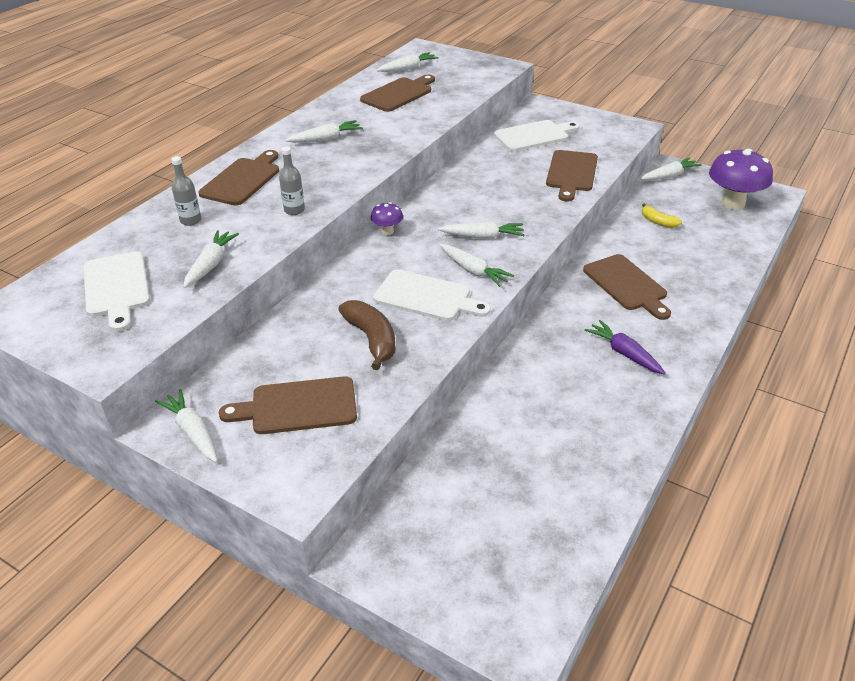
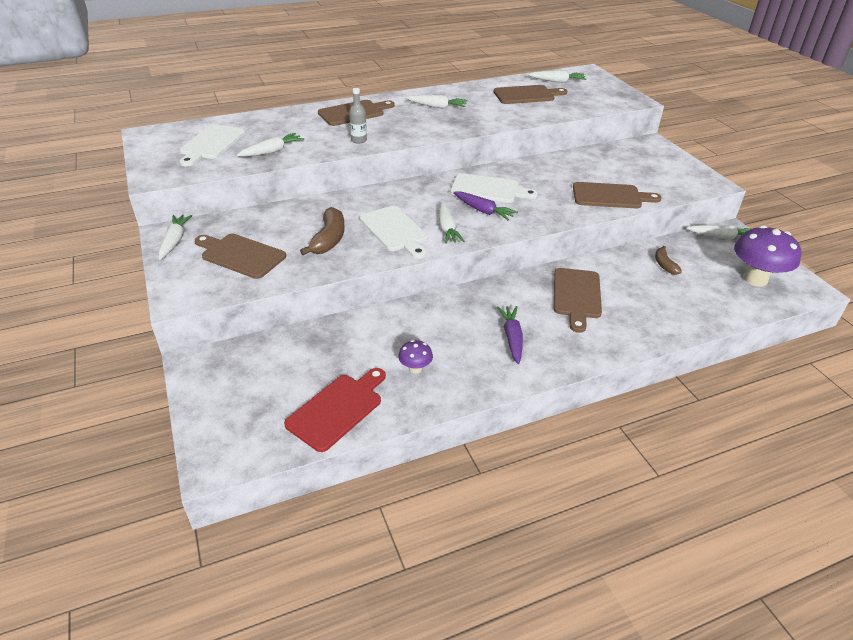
camera: 35 degrees right, 0 degrees up
(190, 220) = (295, 124): grey bottle -> none
(387, 231) = (424, 182): purple mushroom -> purple mushroom (415, 369)
(483, 237) = (483, 211): white carrot -> purple carrot
(534, 136) = (616, 161): white cutting board -> white cutting board (488, 189)
(565, 513) = (337, 409): none -> red cutting board
(571, 173) = (610, 196): brown cutting board -> brown cutting board turned 135 degrees counterclockwise
(658, 222) = (664, 265): yellow banana -> brown banana

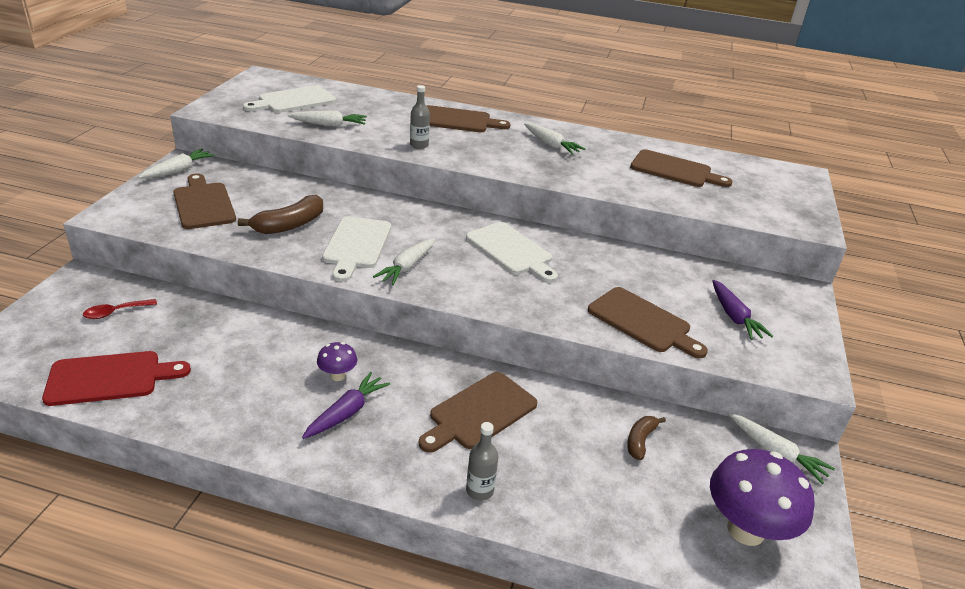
camera: 35 degrees right, 5 degrees down
(266, 369) = (115, 312): none -> red spoon
(415, 369) = (219, 385): purple mushroom -> purple mushroom (337, 376)
(483, 211) = (471, 268): purple carrot -> purple carrot (734, 317)
(557, 81) = (740, 170): white carrot -> none
(633, 334) = (479, 490): none -> grey bottle

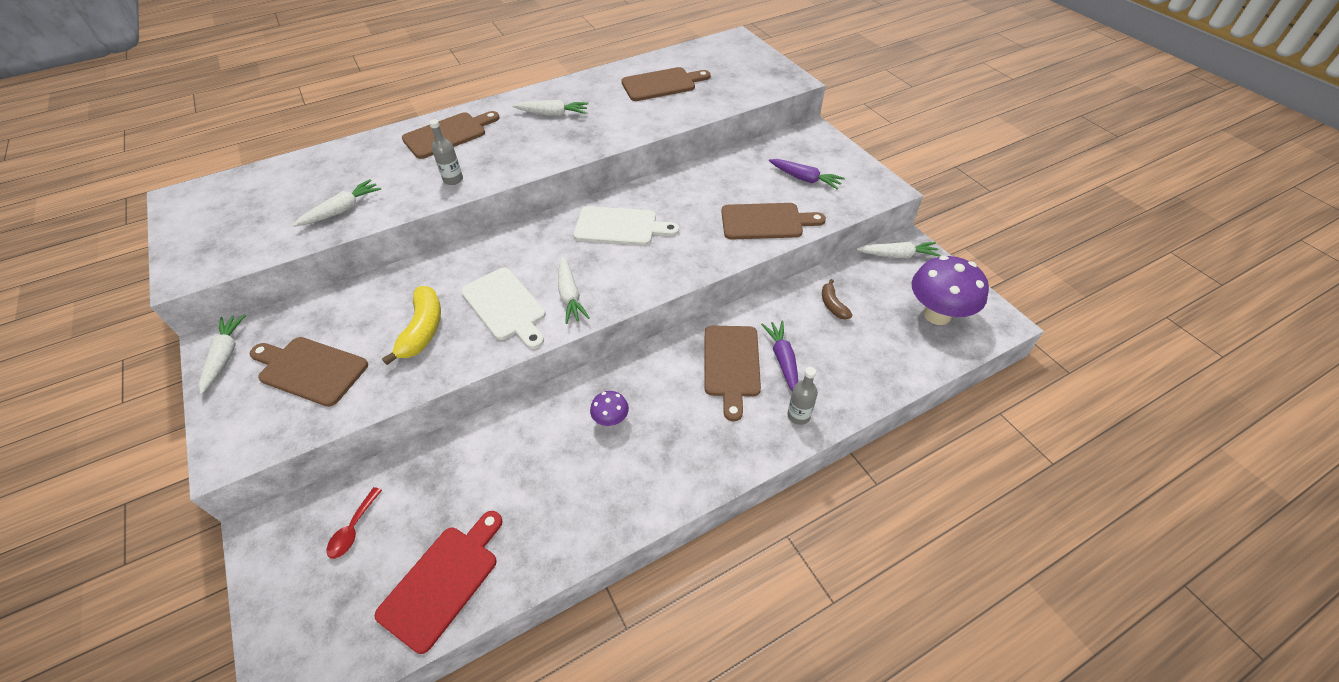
camera: 40 degrees left, 15 degrees up
(289, 225) = (423, 330): brown banana -> yellow banana
(294, 100) = (263, 206): white cutting board -> none
(347, 412) = (655, 440): purple carrot -> purple carrot (783, 360)

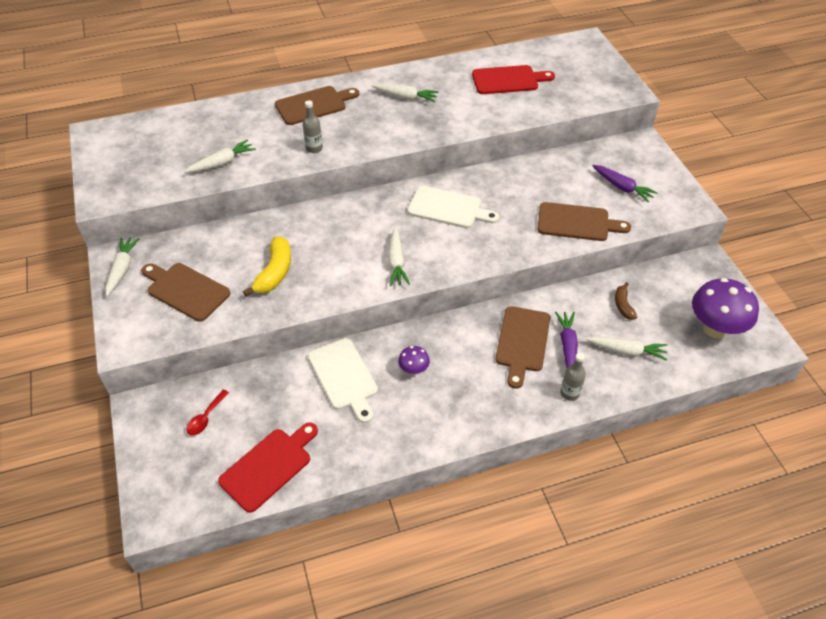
camera: 10 degrees right, 0 degrees up
(505, 306) = (342, 263): white cutting board -> white cutting board (344, 377)
(662, 84) = (508, 80): brown cutting board -> red cutting board
(897, 255) = (695, 270): white carrot -> white carrot (627, 351)

